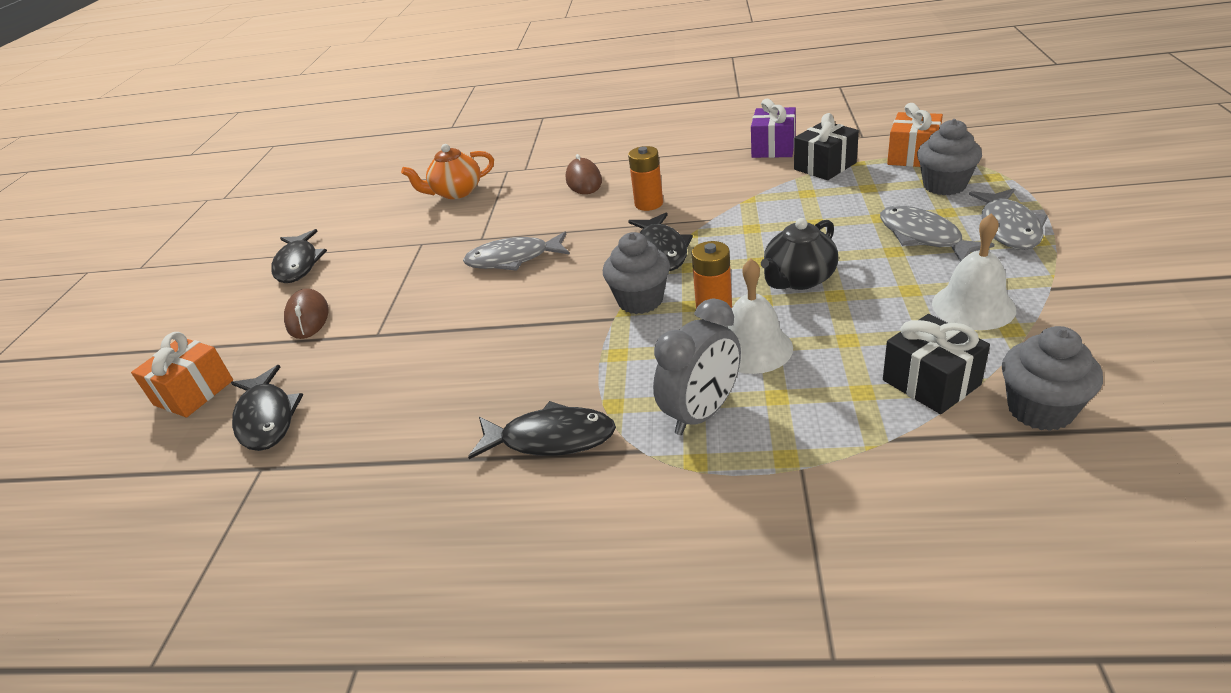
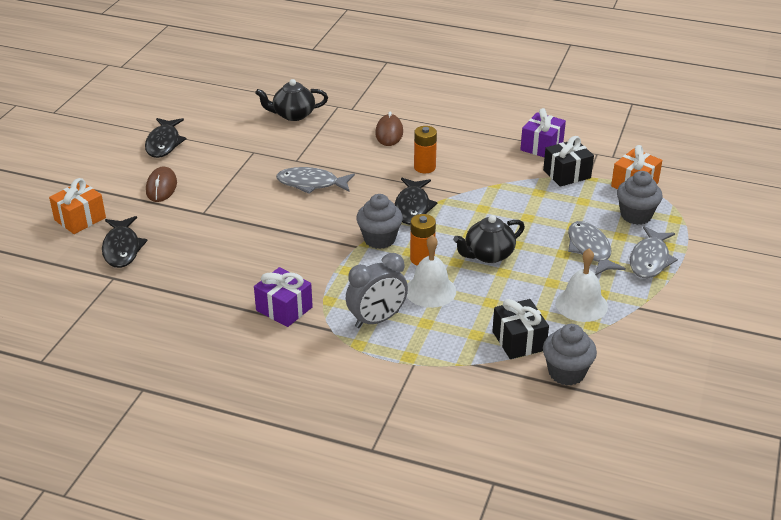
camera: 10 degrees right, 0 degrees up
(456, 192) = (293, 115): orange teapot -> black teapot
(551, 438) = (284, 309): black fish -> purple gift

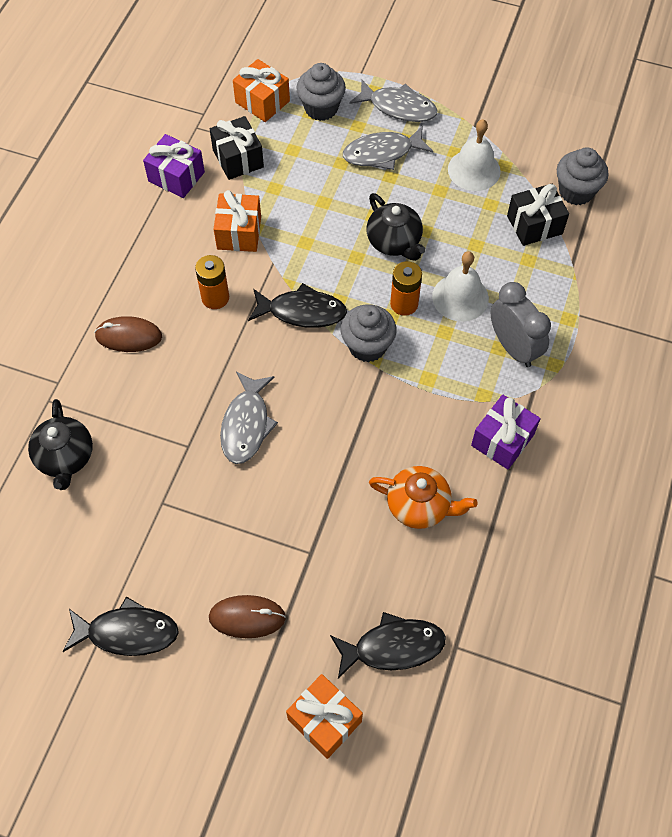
camera: 90 degrees left, 25 degrees up
(231, 263) = (419, 506): none -> orange teapot
(489, 176) = (239, 233): none -> orange gift

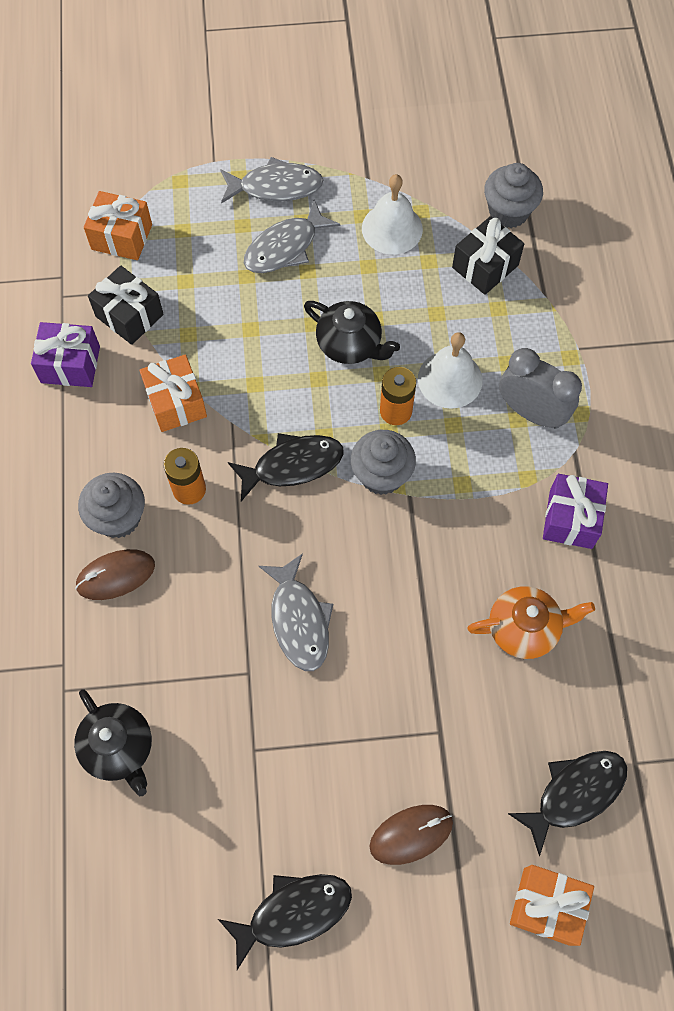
camera: 25 degrees left, 5 degrees up
(321, 108) = (191, 220): grey cupcake -> grey cupcake (118, 517)

